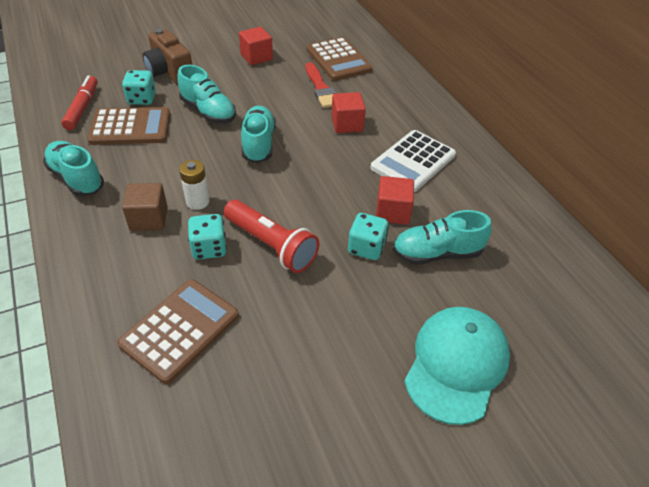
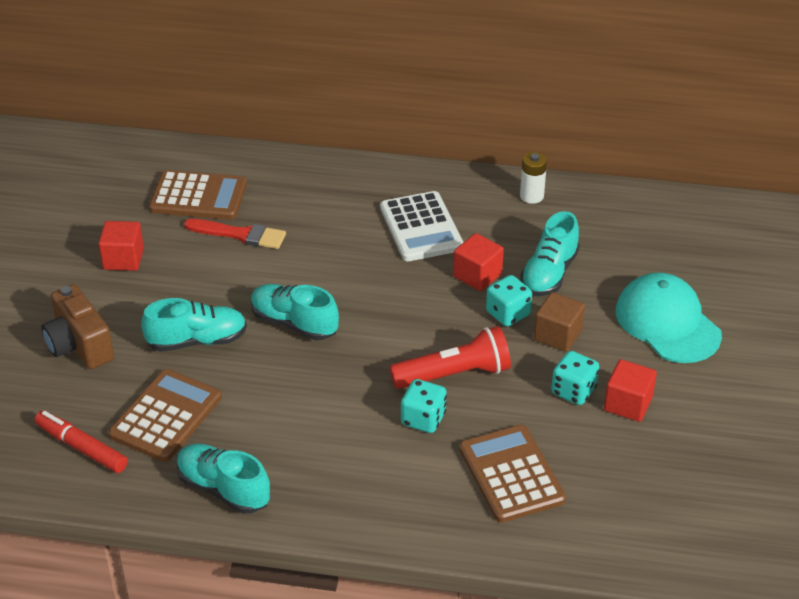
camera: 55 degrees left, 5 degrees down
(76, 178) = (223, 489): turquoise shoe -> turquoise shoe turned 45 degrees clockwise
(142, 99) = (115, 388): turquoise dice -> turquoise dice (573, 391)
(149, 219) = (343, 449): brown cube -> brown cube (557, 335)
(169, 72) = (79, 345): brown camera -> brown camera turned 60 degrees clockwise
(197, 202) = (348, 404): white battery -> white battery (531, 196)
(347, 124) = (322, 244): red cube -> red cube (628, 404)

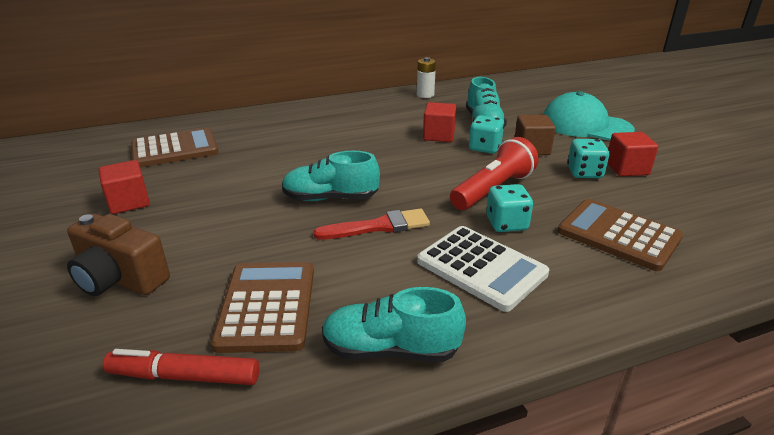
camera: 30 degrees left, 10 degrees down
(197, 341) = (250, 236): turquoise shoe -> none
(240, 234) = (231, 160): red brush -> red brush (378, 226)
(421, 227) = (371, 124): white calculator -> white calculator (481, 268)

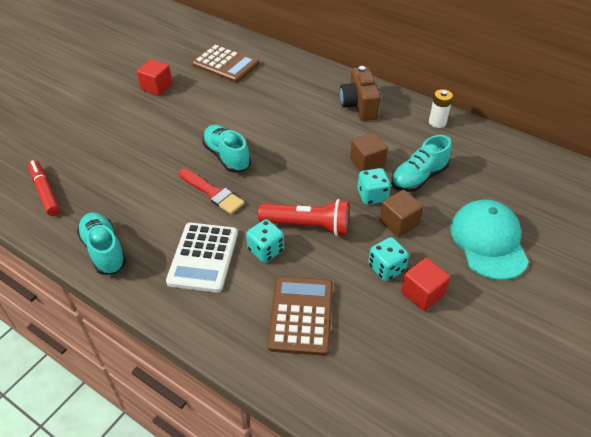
camera: 55 degrees right, 15 degrees up
(120, 279) = (93, 129): brown camera -> brown camera (359, 106)
(267, 306) = (107, 189): brown calculator -> none
(439, 135) = (367, 163): red cube -> brown cube

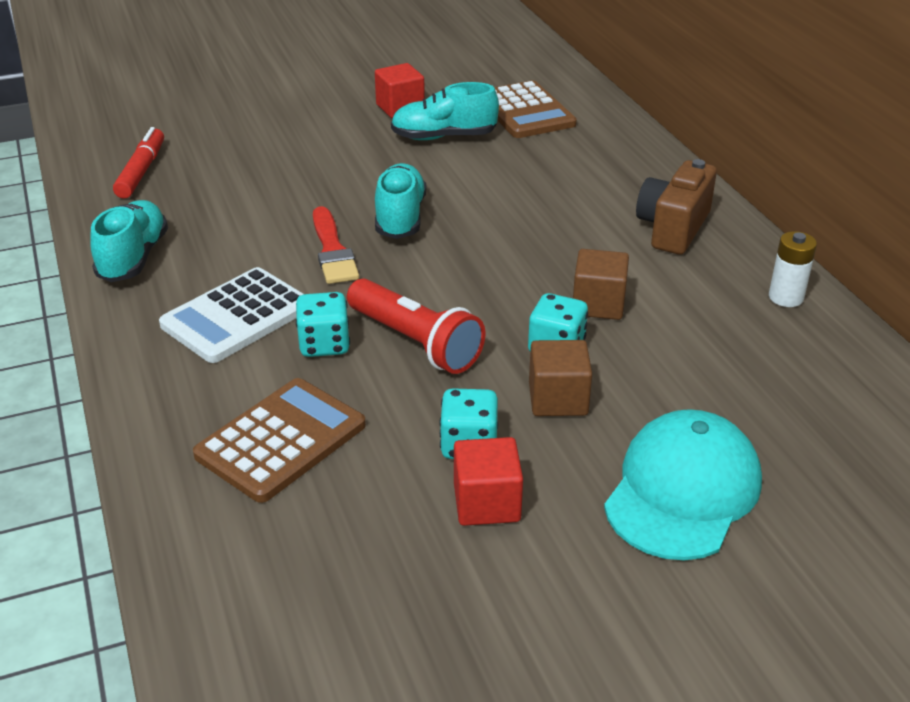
camera: 35 degrees right, 10 degrees down
(418, 177) = (662, 356): turquoise shoe -> turquoise shoe (444, 137)

